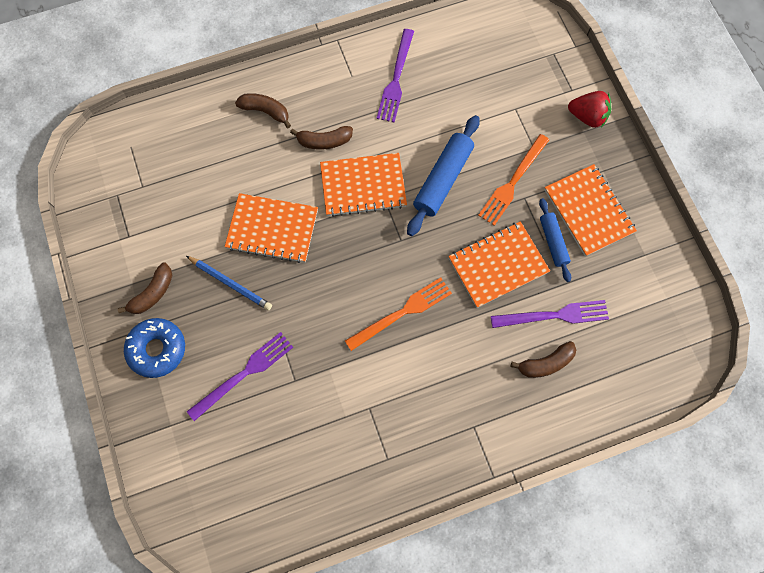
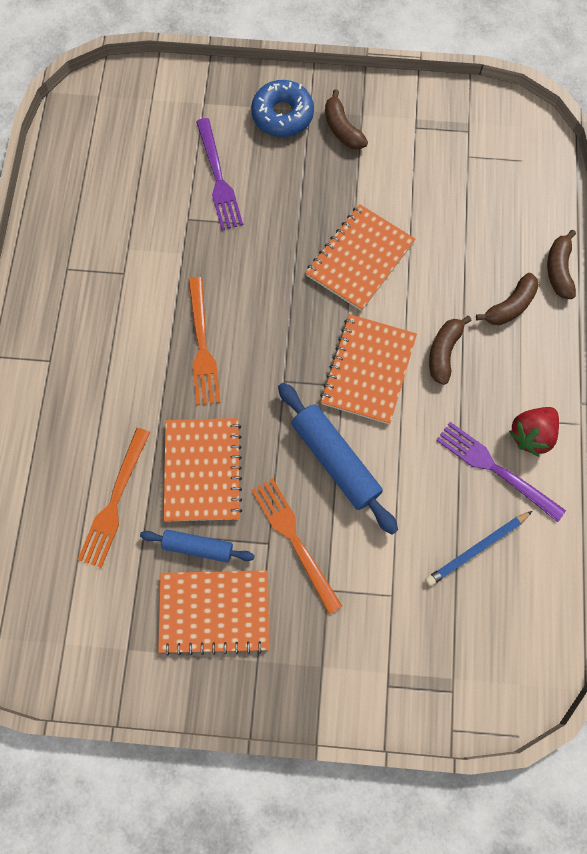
camera: 115 degrees right, 0 degrees up
(230, 283) = (318, 199): blue pencil -> blue pencil (477, 549)
(545, 363) = (70, 464): brown banana -> brown banana (559, 270)
(554, 315) = (114, 501): purple fork -> orange fork
(587, 117) = (339, 684): red strawberry -> red strawberry (531, 434)

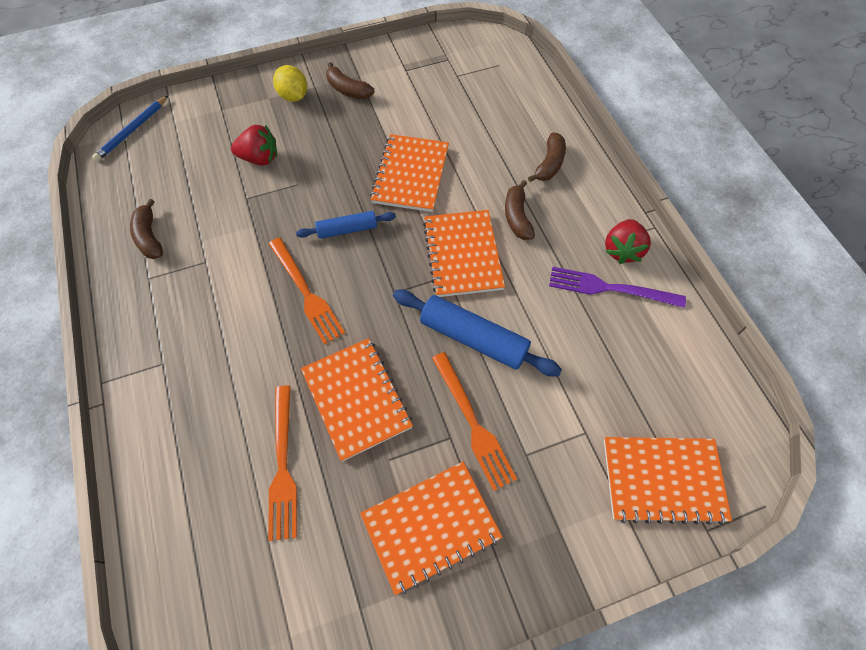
camera: 25 degrees left, 10 degrees down
(198, 547) = (385, 471): blue rolling pin -> blue rolling pin (347, 229)
(218, 178) = (259, 158): purple fork -> red strawberry
(282, 115) = (293, 96): blue donut -> yellow lemon
(294, 540) = (473, 423): orange fork -> orange fork turned 150 degrees counterclockwise
(438, 669) = (663, 479): none -> orange notebook
(477, 549) = (633, 359): blue pencil -> blue pencil (132, 130)
(559, 270) = (571, 126): brown banana -> brown banana (150, 237)

